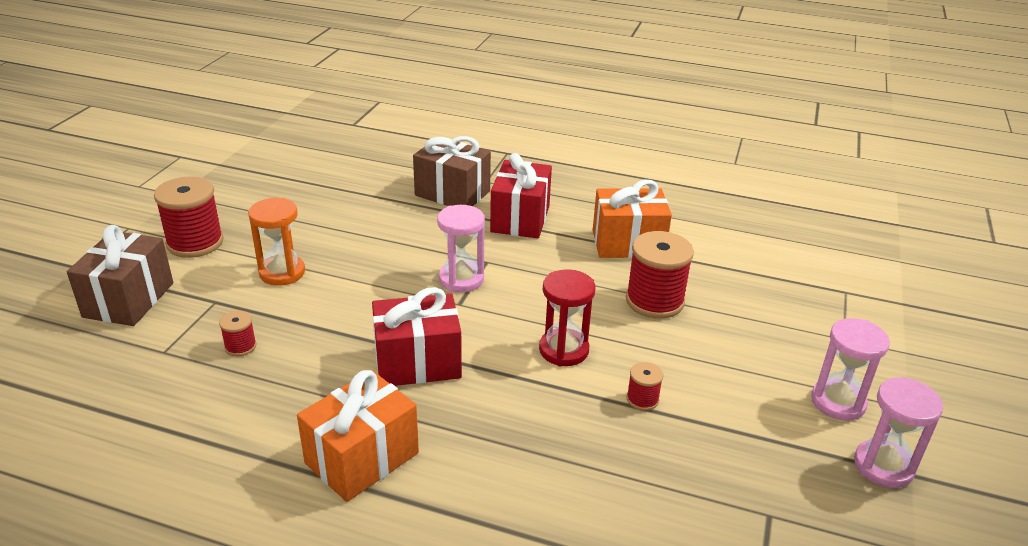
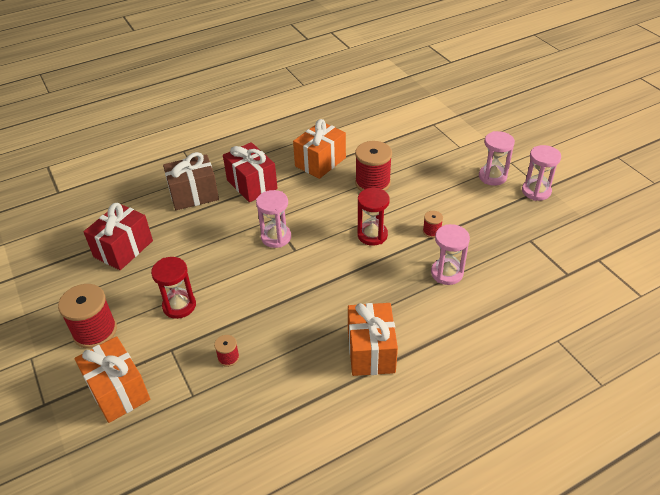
camera: 45 degrees left, 10 degrees up
(128, 300) = (118, 391): brown gift -> orange gift
(282, 272) = (179, 306): orange hourglass -> red hourglass
(417, 362) = (323, 292): red gift -> red gift (123, 249)
(584, 456) = (447, 273): none -> pink hourglass

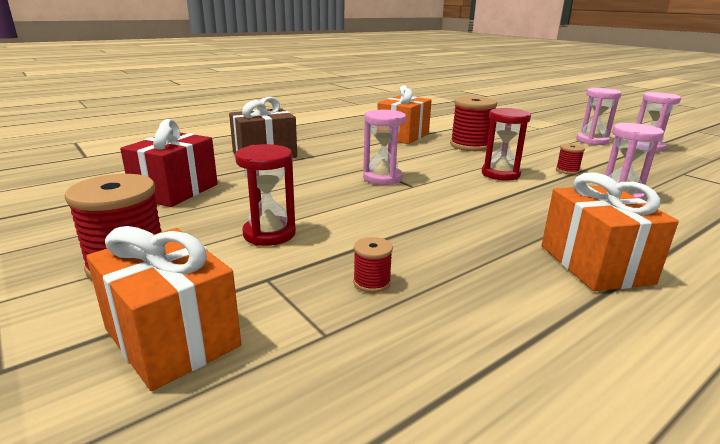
camera: 10 degrees left, 20 degrees down
(252, 184) = (333, 148): red gift -> none

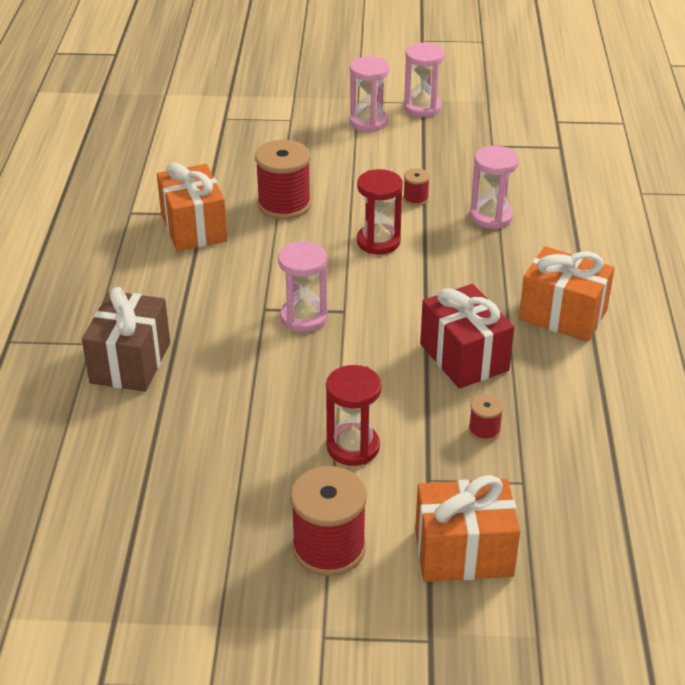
camera: 50 degrees left, 15 degrees up
(175, 191) = (177, 471): red gift -> red gift (464, 357)

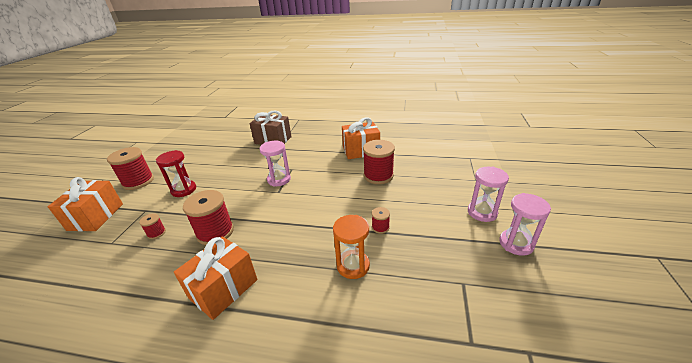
camera: 100 degrees right, 5 degrees down
(378, 242) = (335, 207): red hourglass -> none
(464, 357) = (215, 232): red gift -> red spool
(491, 217) = (353, 266): pink hourglass -> orange hourglass

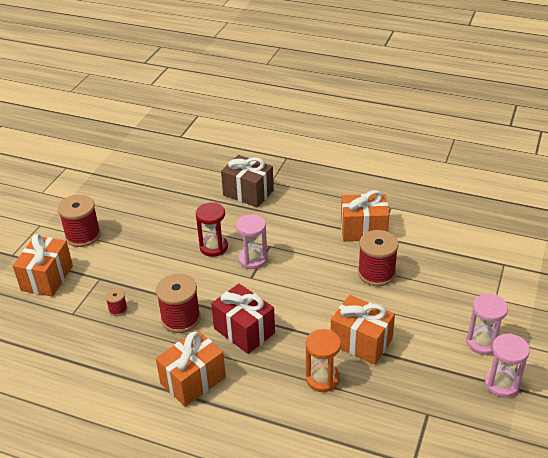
camera: 10 degrees right, 5 degrees up
(184, 190) = (139, 257): red hourglass -> red hourglass (213, 247)
(274, 234) = (244, 331): none -> red gift
(380, 227) = (361, 342): red spool -> orange gift

